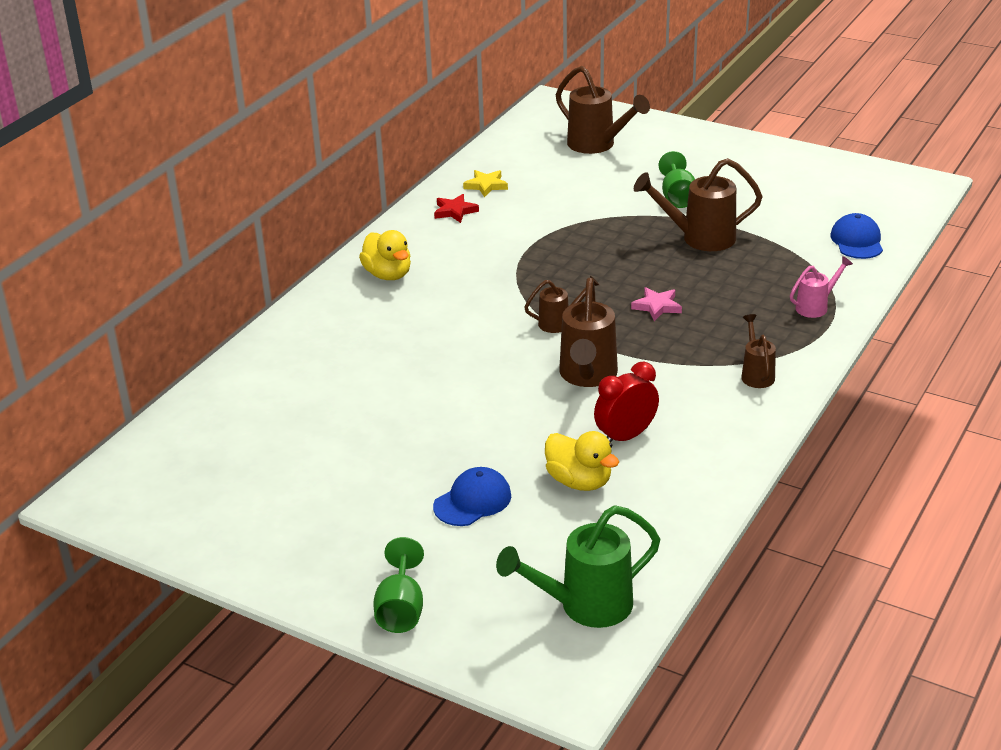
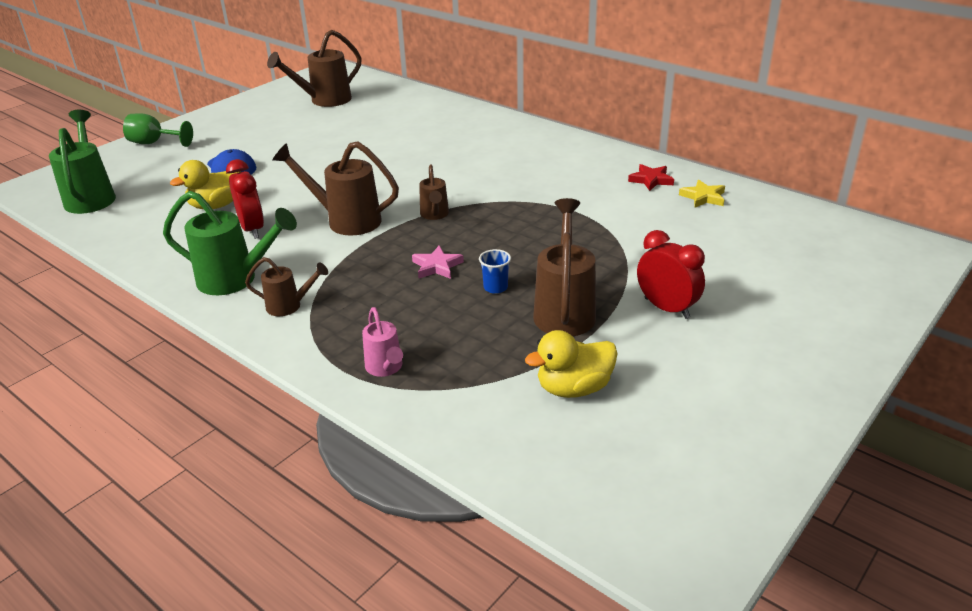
camera: 100 degrees right, 0 degrees up
(388, 275) = (545, 149): yellow duck -> yellow duck (574, 388)
(597, 145) = (805, 268): brown watering can -> brown watering can (324, 101)
(677, 197) = (666, 308): green goblet -> red clock
(680, 272) = (495, 287): none -> blue cup
(728, 418) = (236, 280): none -> green watering can
(857, 241) = (523, 438): blue cap -> none

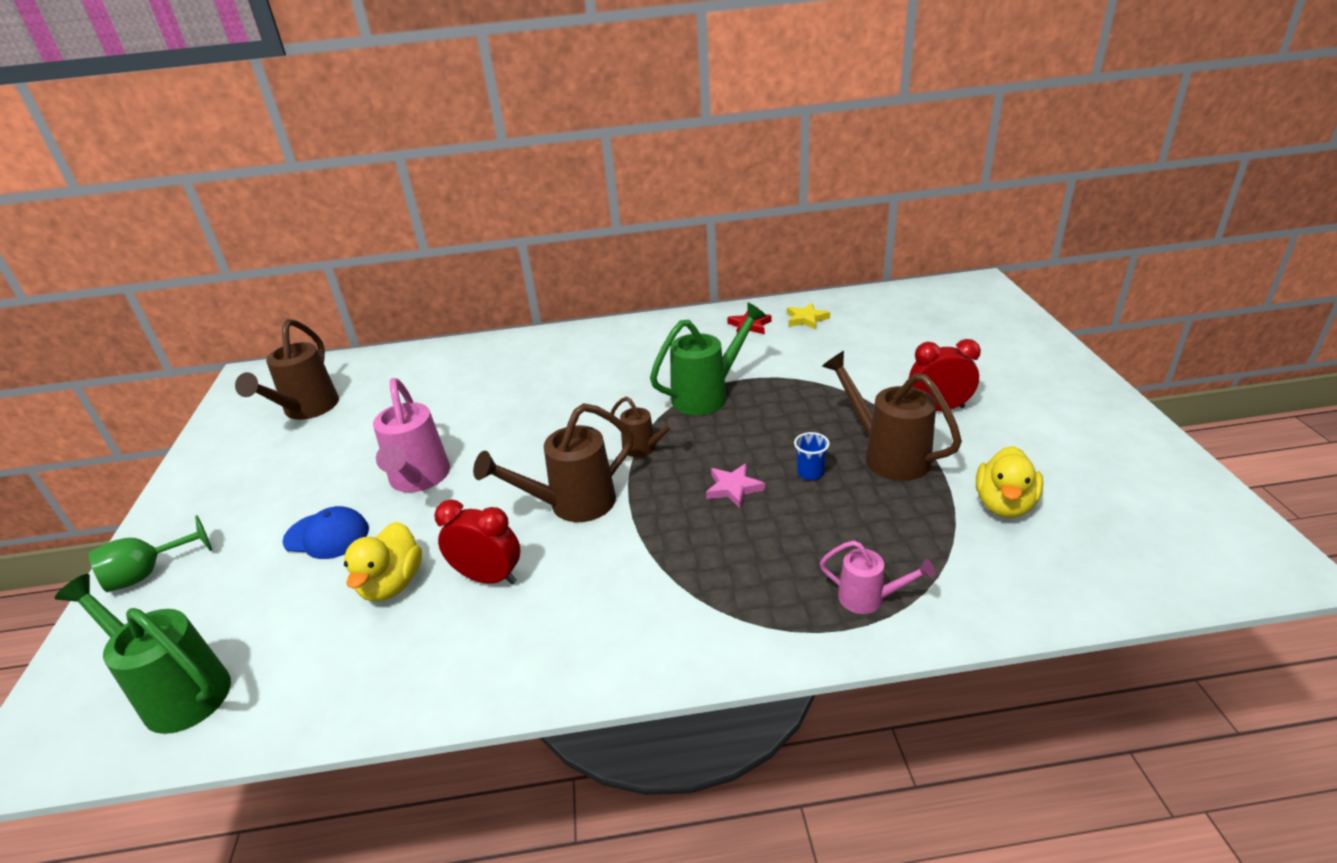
camera: 45 degrees left, 0 degrees up
(236, 280) = (576, 636): green watering can -> green watering can (708, 395)
(289, 306) = (682, 616): brown watering can -> none
(307, 164) = (419, 480): none -> pink watering can

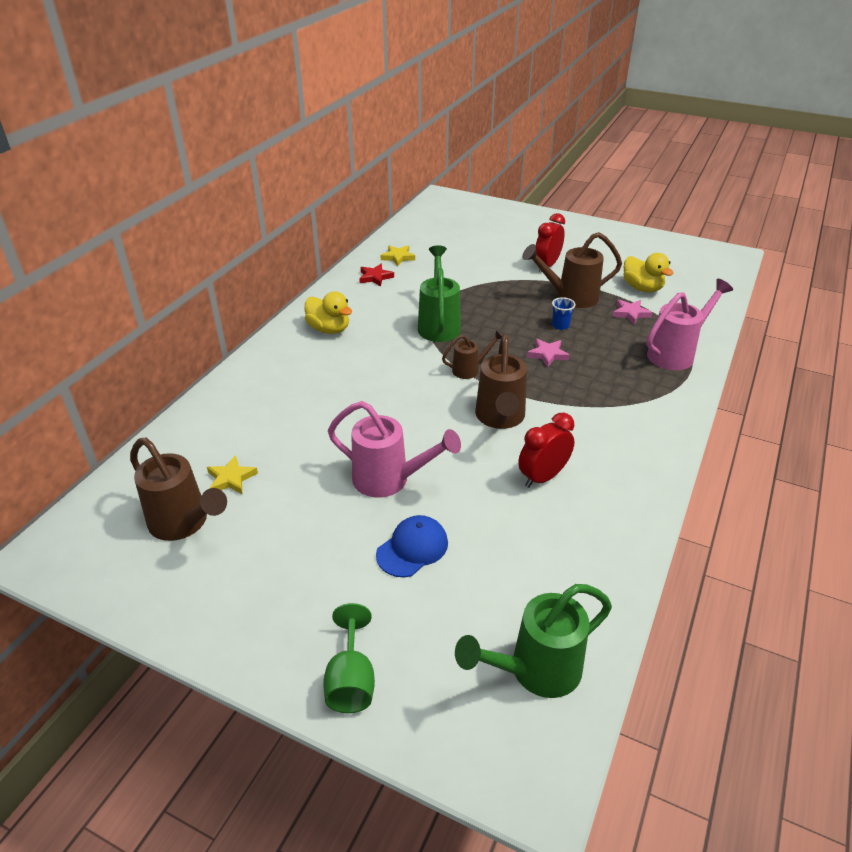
camera: 60 degrees left, 5 degrees up
(372, 403) = (231, 478): none -> yellow star
(392, 584) = (508, 525): yellow duck -> yellow duck (329, 329)
(869, 599) = (676, 353): pink watering can -> pink watering can, size x1.77
(919, 518) = (630, 313): none -> pink star

